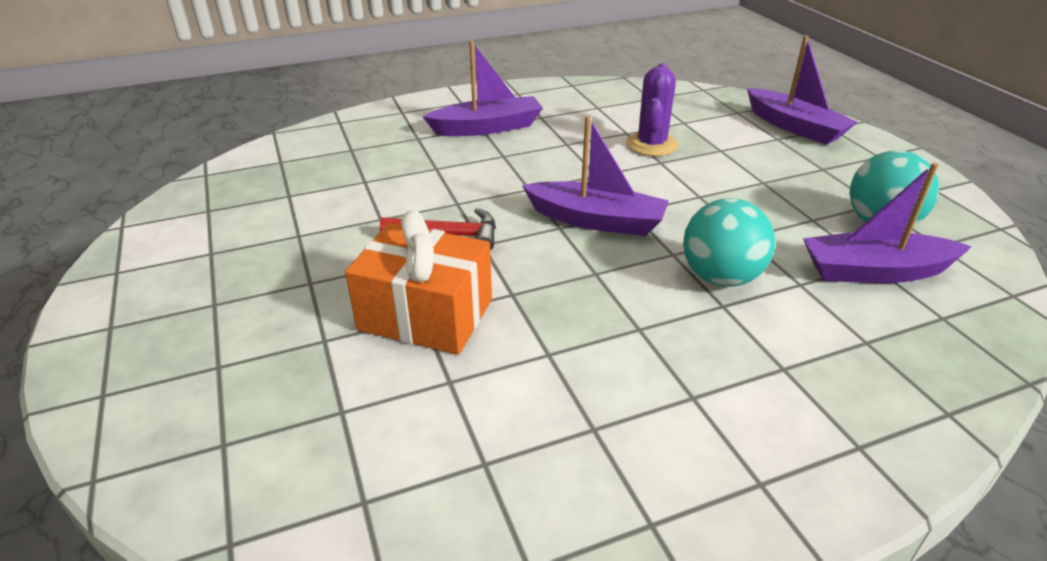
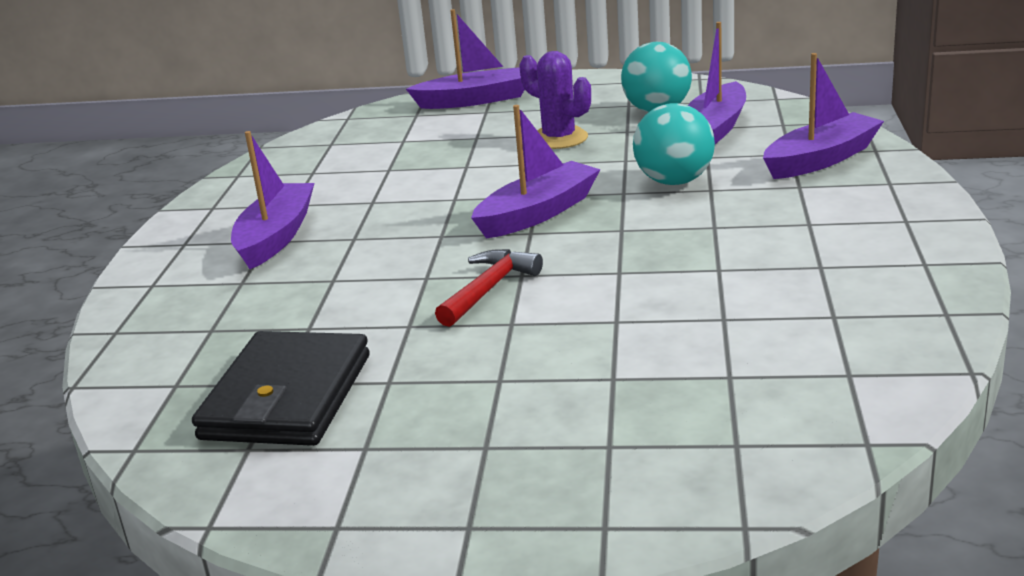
camera: 60 degrees left, 10 degrees down
(271, 203) = (287, 396): none -> black wallet
(426, 314) = (616, 317): orange gift -> none
(651, 145) = (429, 163): purple cactus -> purple cactus (559, 138)
(871, 370) = (821, 159): none -> purple boat

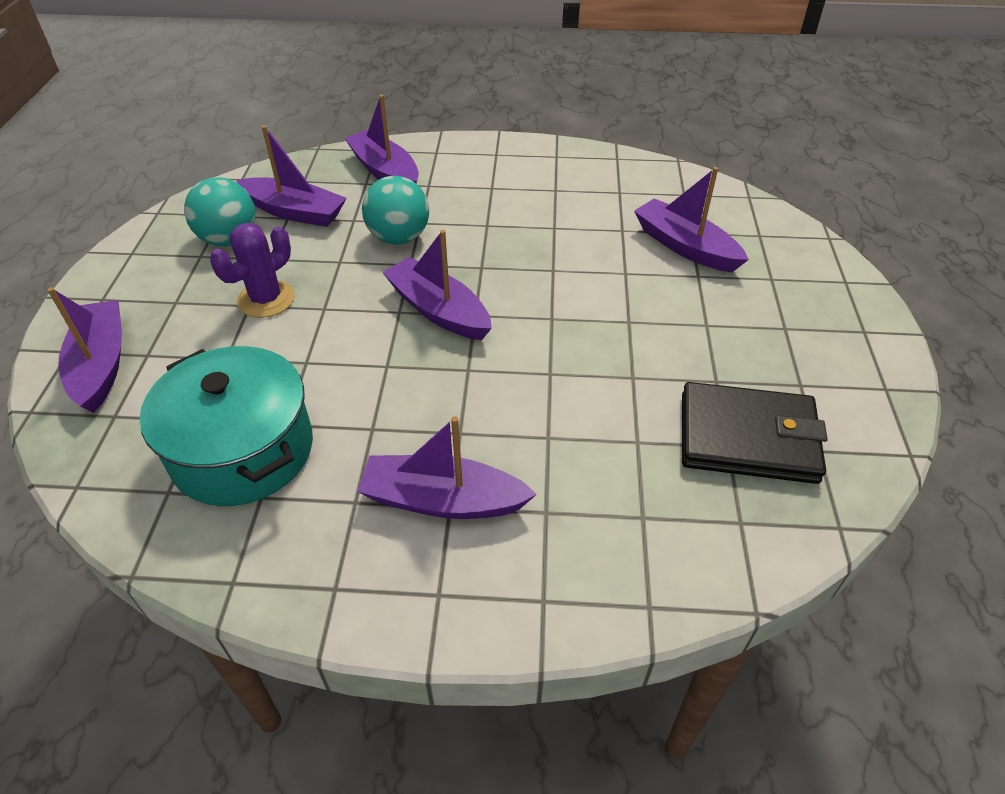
camera: 95 degrees left, 20 degrees up
(363, 159) = (242, 450): none -> turquoise pot
(489, 289) = (575, 334): red hammer -> none
(686, 369) = (685, 246): none -> purple boat

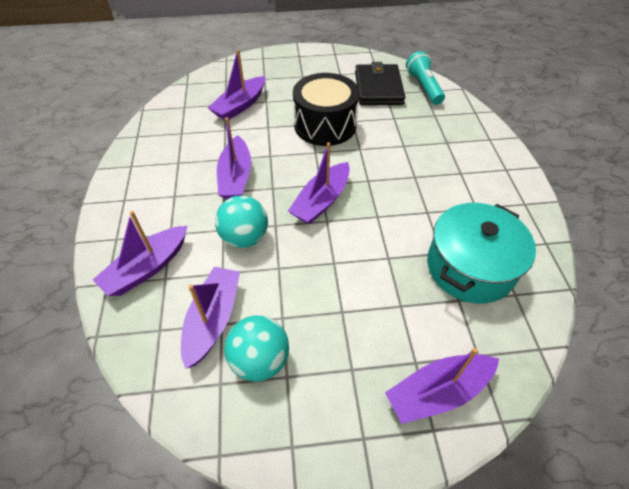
camera: 100 degrees left, 5 degrees up
(266, 299) = (333, 302): purple cactus -> none
(442, 500) = (459, 175): purple boat -> purple boat (236, 177)
(622, 338) = (325, 125): none -> black drum
(756, 525) = (423, 87): none -> turquoise flashlight

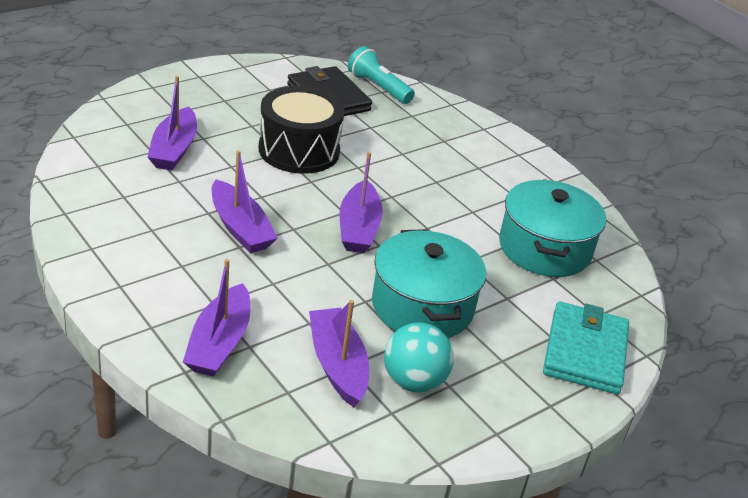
camera: 35 degrees left, 15 degrees down
(245, 237) = (305, 284): turquoise ball -> none
(320, 289) = (422, 306): none -> turquoise pot
(438, 392) = (585, 352): purple boat -> turquoise wallet

